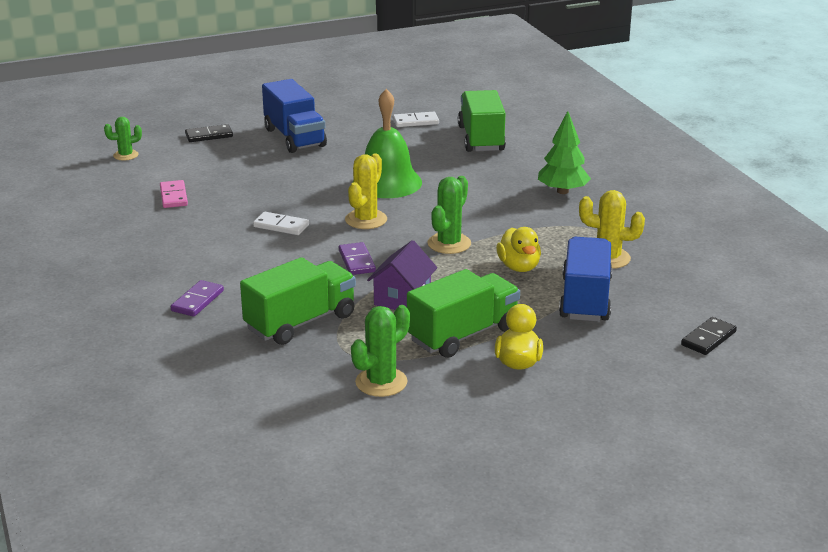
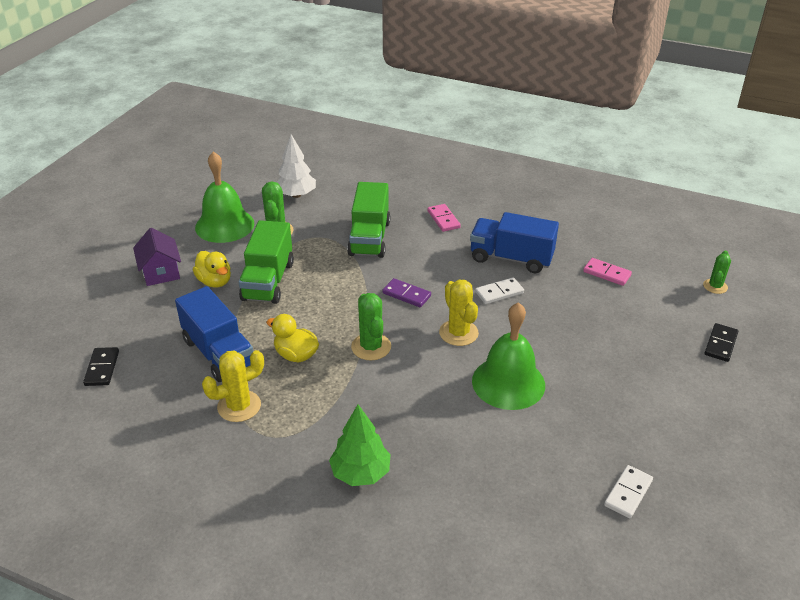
camera: 135 degrees right, 10 degrees up
(197, 301) = (443, 219): purple domino -> pink domino
(290, 416) = (296, 195): none -> white tree
(294, 137) = (666, 388): blue truck -> blue truck (511, 258)
(402, 299) = (337, 284): purple house -> purple house (161, 272)
(429, 423) = (224, 225): none -> green bell
(481, 139) = (532, 509): green truck -> none

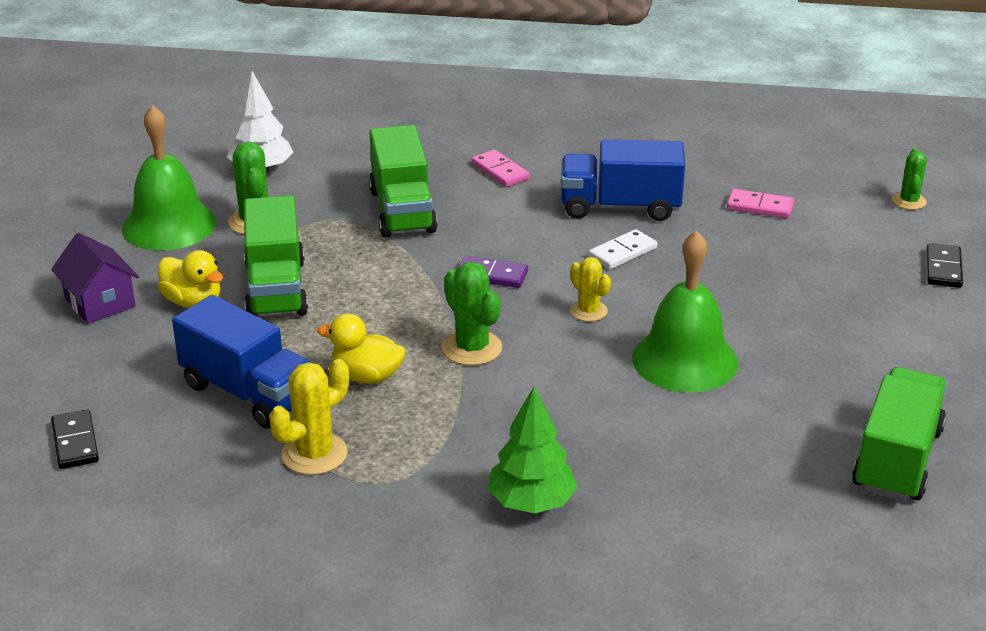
camera: 15 degrees left, 5 degrees down
(458, 333) = (588, 311): yellow cactus -> yellow cactus, size x0.65
(628, 493) = (897, 459): white domino -> green truck

